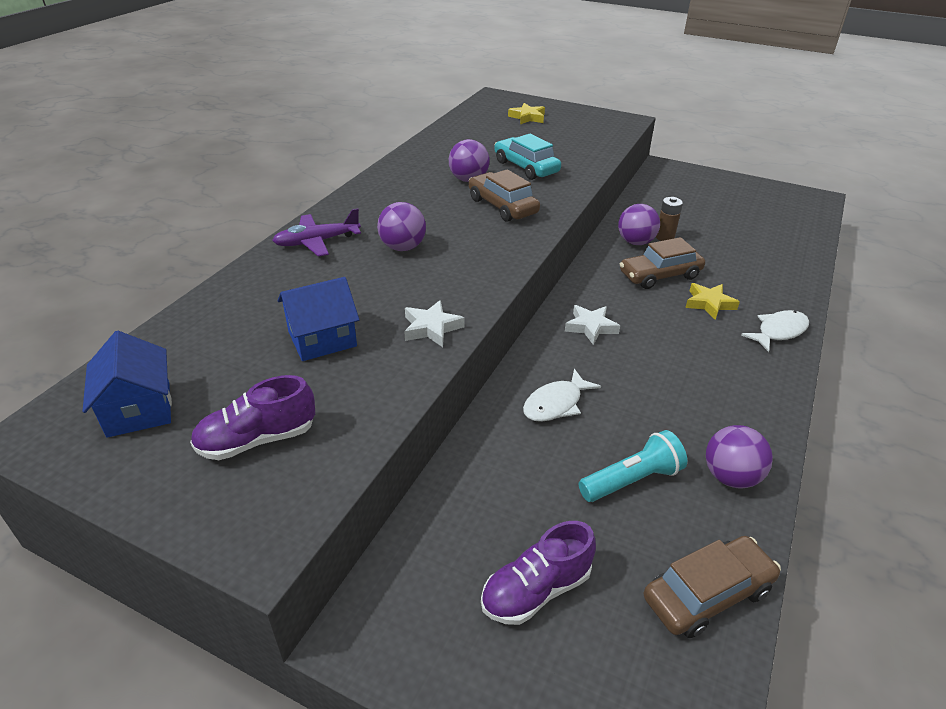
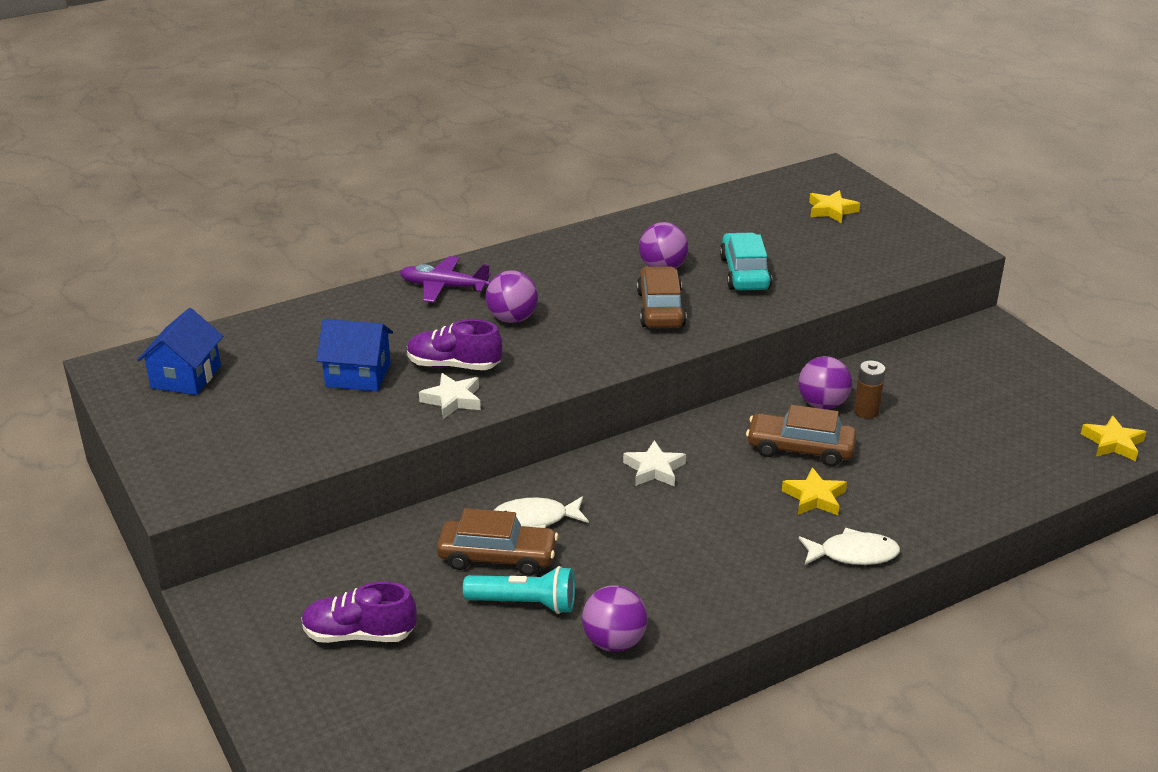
camera: 35 degrees right, 5 degrees down
(257, 440) = (240, 430): purple shoe -> purple shoe (454, 365)
(707, 594) = (481, 702): brown car -> brown car (497, 557)
(805, 208) = (1113, 443): none -> yellow star

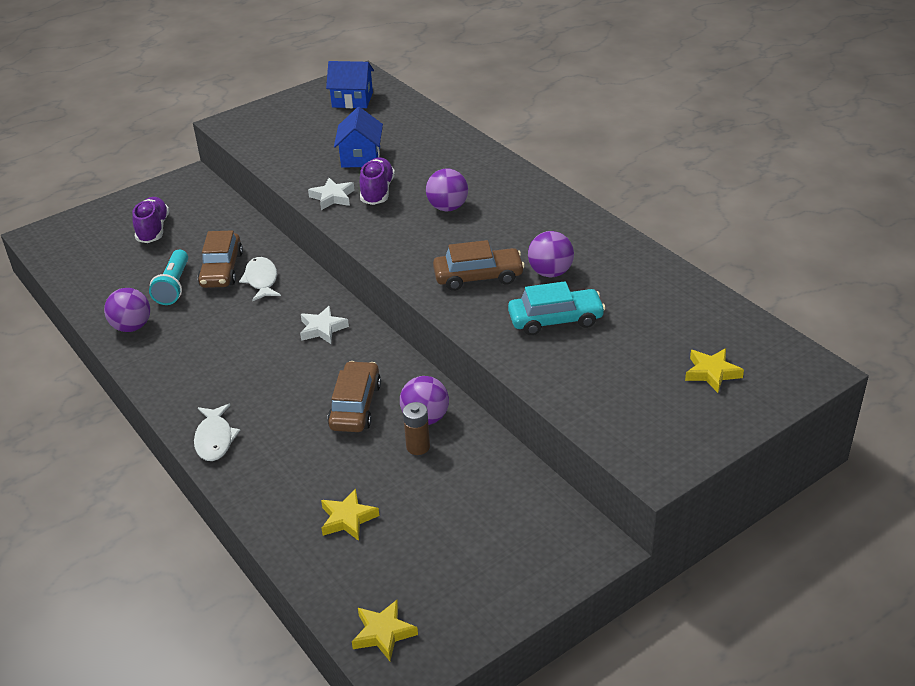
camera: 85 degrees right, 5 degrees up
(443, 287) = (489, 172): purple plane -> none
(814, 497) = (288, 416): yellow star -> yellow star (348, 519)

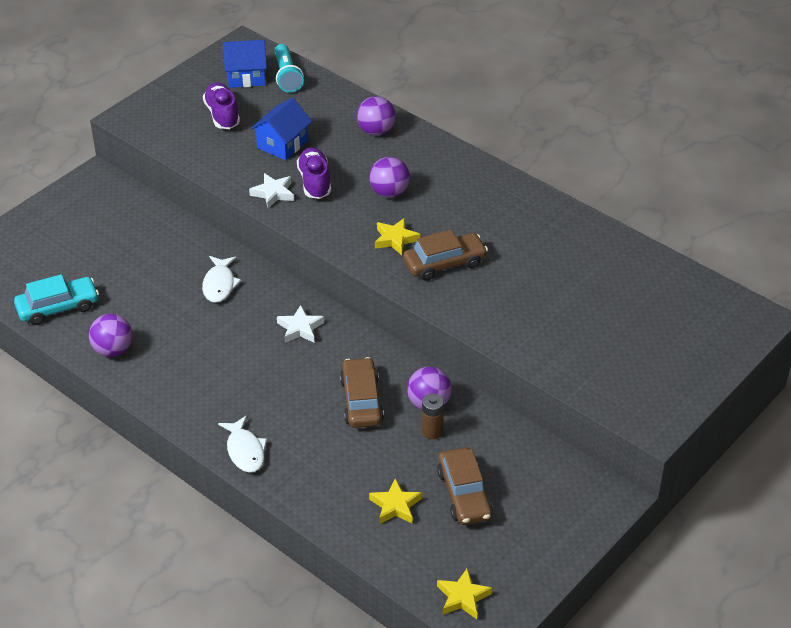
camera: 15 degrees left, 5 degrees up
(153, 229) = (84, 241): purple shoe -> purple shoe (222, 115)
(174, 286) = (135, 302): turquoise flashlight -> turquoise flashlight (287, 76)
(221, 270) = (175, 278): brown car -> brown car (464, 494)
(261, 280) = (219, 284): white fish -> white fish turned 150 degrees counterclockwise
(360, 157) = (282, 144): blue house -> blue house turned 45 degrees clockwise
(550, 272) = (508, 251): purple ball -> purple ball (376, 131)
(555, 320) = (528, 298): turquoise car -> turquoise car (58, 307)
(712, 373) = (676, 332): yellow star -> yellow star (395, 239)

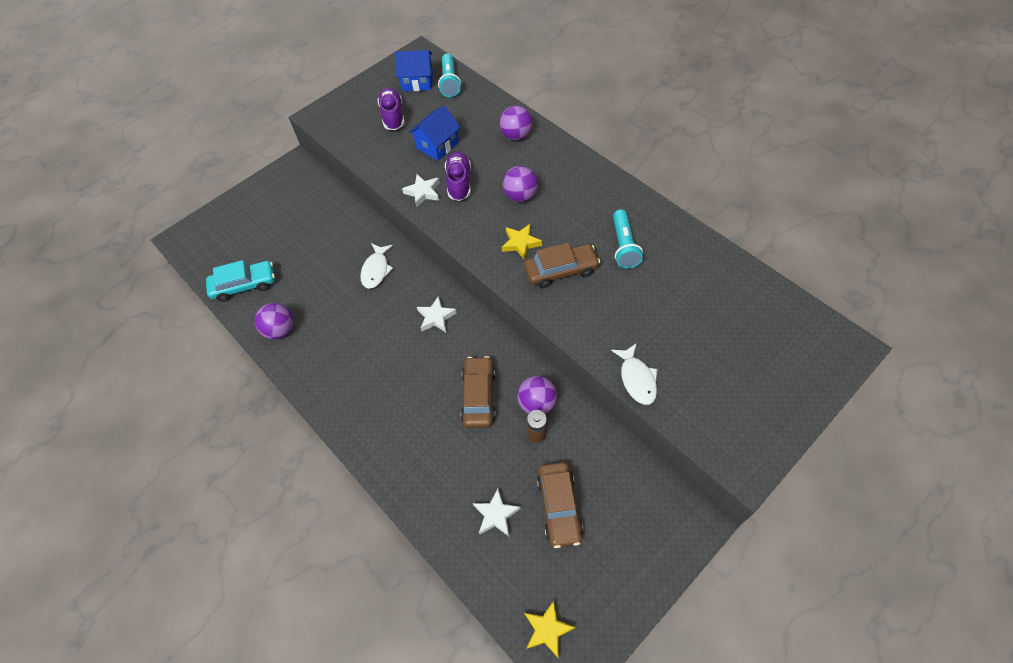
camera: 10 degrees right, 15 degrees up
(245, 451) = (372, 442): white fish -> white fish (637, 379)
(395, 505) = (496, 515): yellow star -> white star
(513, 237) = (624, 246): none -> turquoise flashlight

